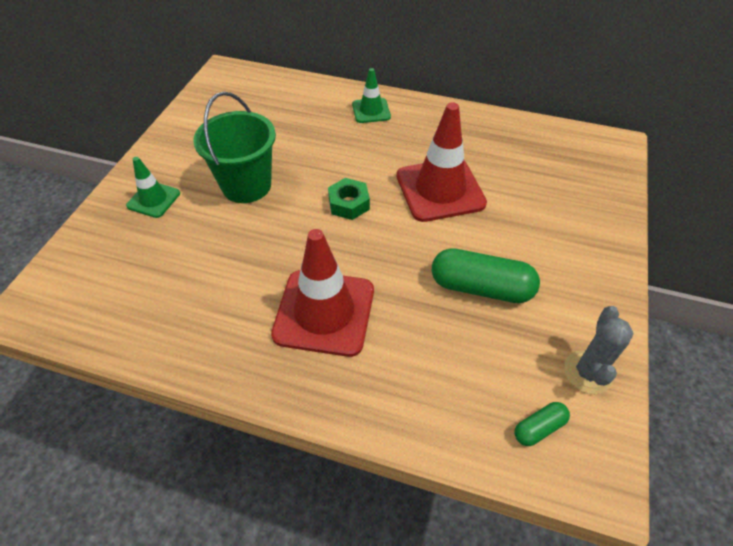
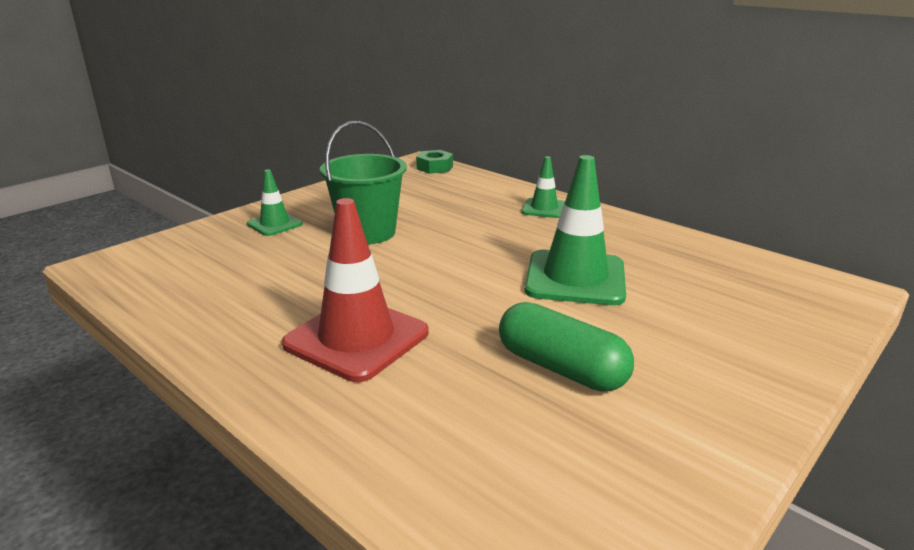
camera: 25 degrees right, 25 degrees down
(349, 204) = (460, 266): green nut -> green nut (435, 167)
(440, 190) = (575, 278): red traffic cone -> green traffic cone
(539, 428) = (534, 528): green capsule -> none
(587, 372) = (654, 494): grey cactus -> none

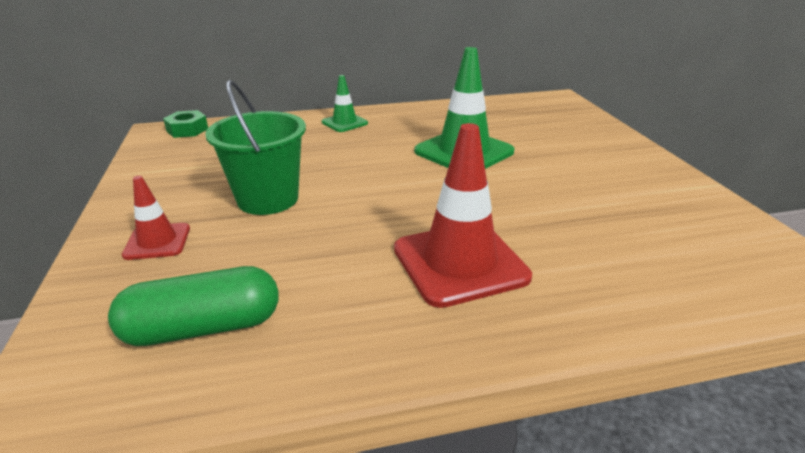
camera: 55 degrees left, 5 degrees up
(275, 224) = (157, 241): green traffic cone -> red traffic cone
(561, 368) = (574, 197): green capsule -> green capsule (203, 328)

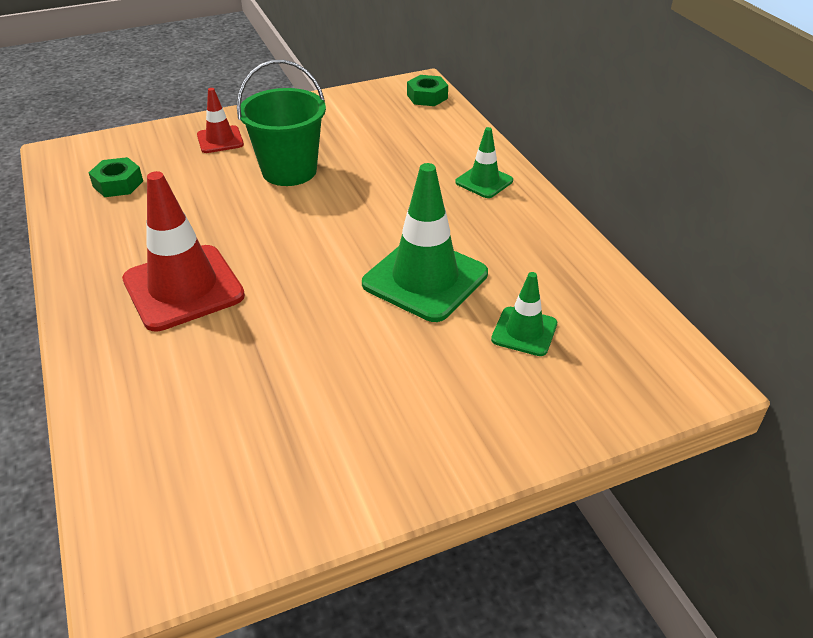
camera: 80 degrees right, 10 degrees up
(203, 328) = (118, 184): green capsule -> green nut
(523, 129) = (524, 331): none -> green traffic cone

